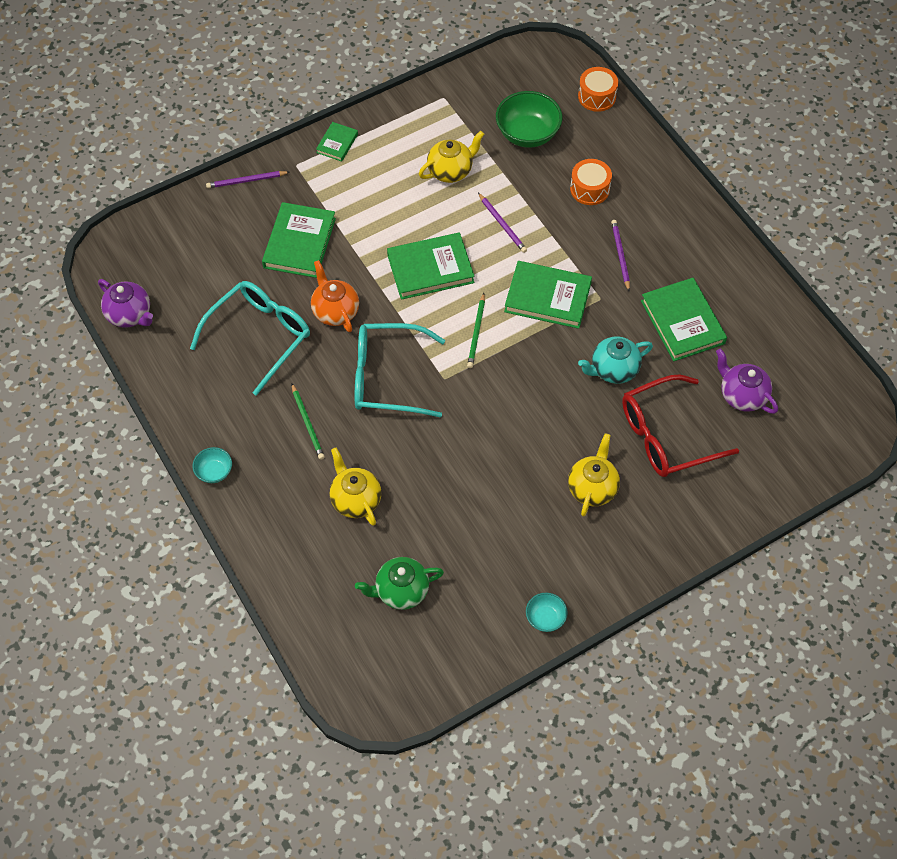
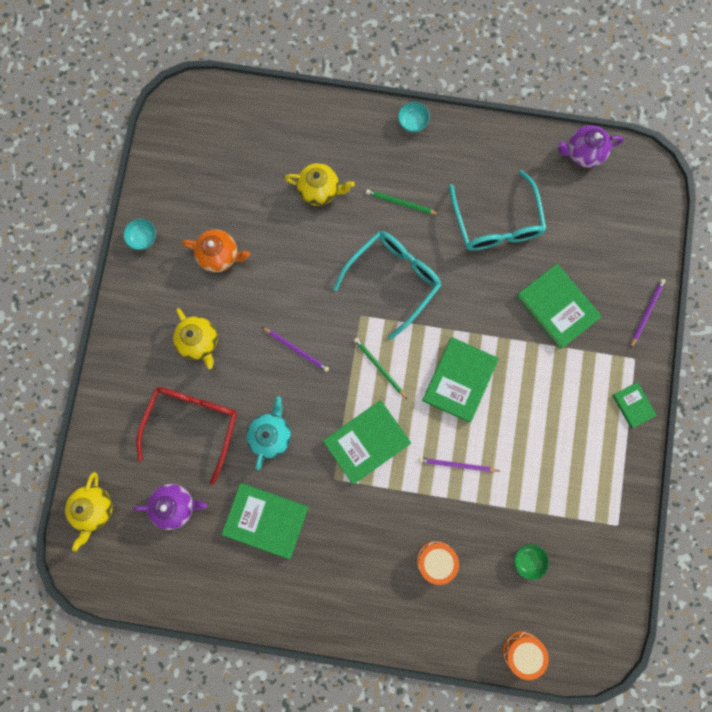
camera: 130 degrees right, 20 degrees up
(335, 311) = (476, 287): orange teapot -> orange teapot (219, 255)
(401, 591) = (235, 170): green teapot -> none
(450, 171) = (538, 469): yellow teapot -> yellow teapot (94, 508)
(527, 134) = (528, 560): green bowl -> green bowl, size x0.52
(620, 256) = (358, 527): purple pencil -> purple pencil (296, 349)

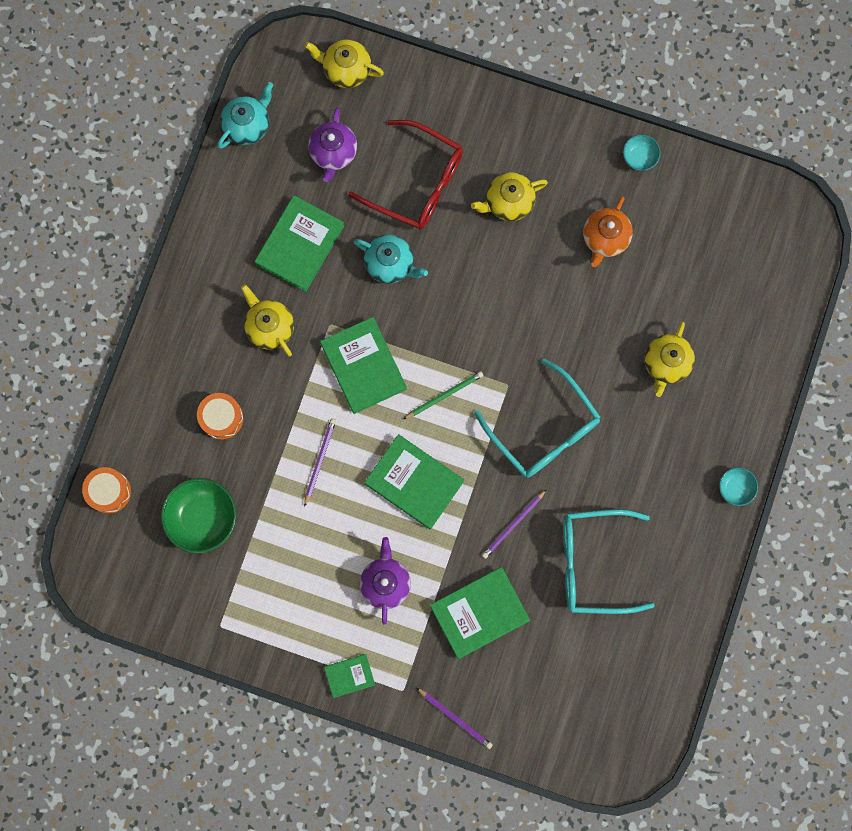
camera: 100 degrees right, 0 degrees up
(159, 591) = (247, 125): none -> turquoise teapot
(296, 349) = (481, 306): purple pencil -> purple pencil (513, 524)
(346, 533) = (269, 327): none -> yellow teapot
(401, 203) = (635, 455): green pencil -> none
(528, 560) = (202, 518): green bowl -> green bowl, size x1.92
(583, 153) = (665, 687): purple teapot -> purple teapot (385, 582)

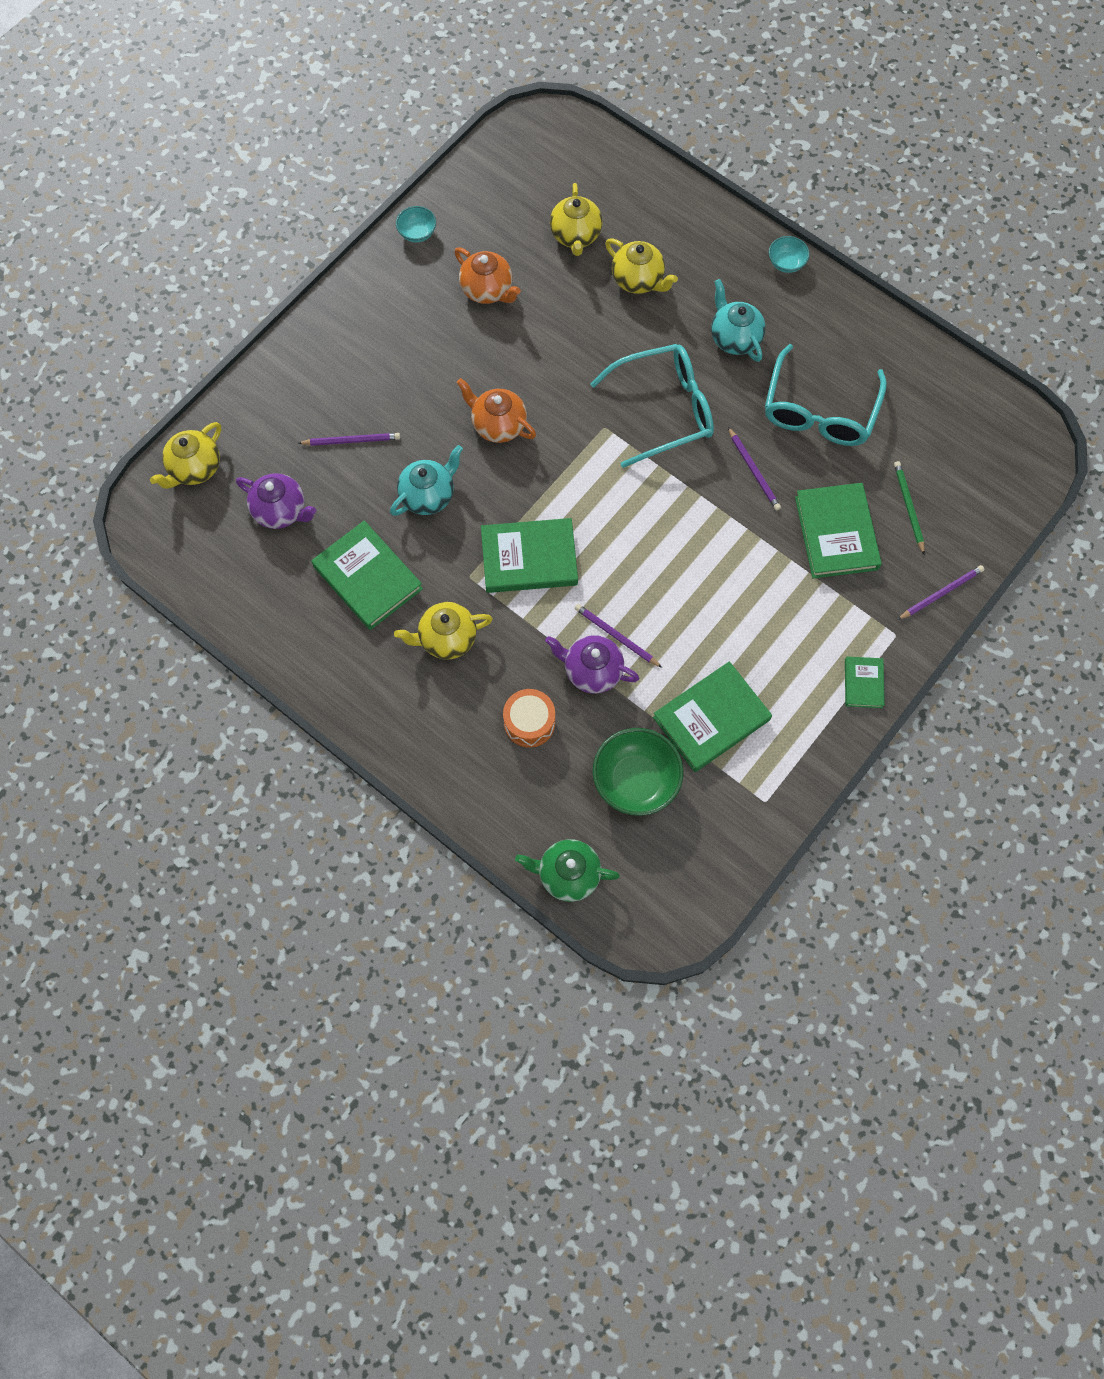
camera: 70 degrees left, 10 degrees down
(109, 491) = (567, 874): orange drum -> green teapot
(247, 125) = (208, 587): turquoise teapot -> turquoise teapot (734, 338)
(385, 582) = (773, 614): purple teapot -> purple teapot (592, 671)
(414, 482) = (674, 550): green book -> green book (711, 718)
(417, 182) = (351, 440): red glasses -> purple pencil
(444, 395) = (591, 490): green pencil -> green pencil (908, 507)
(477, 296) = (498, 425): none -> orange teapot
(508, 202) = (411, 363): yellow teapot -> yellow teapot (575, 236)

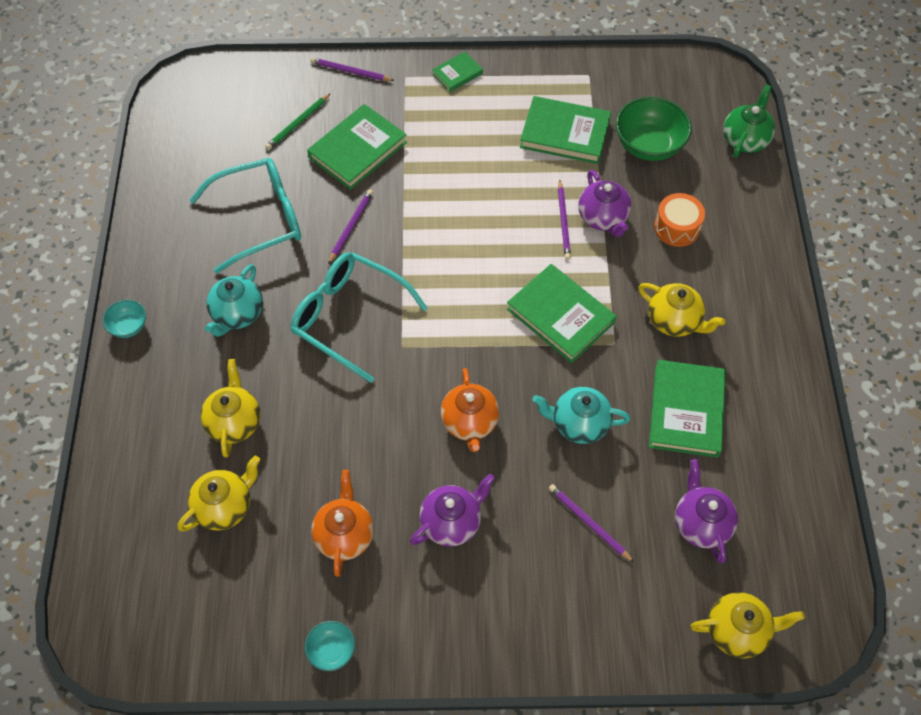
camera: 130 degrees left, 10 degrees down
(435, 358) = (452, 522): none -> purple teapot
(567, 874) = (745, 139): green teapot -> green teapot turned 120 degrees counterclockwise

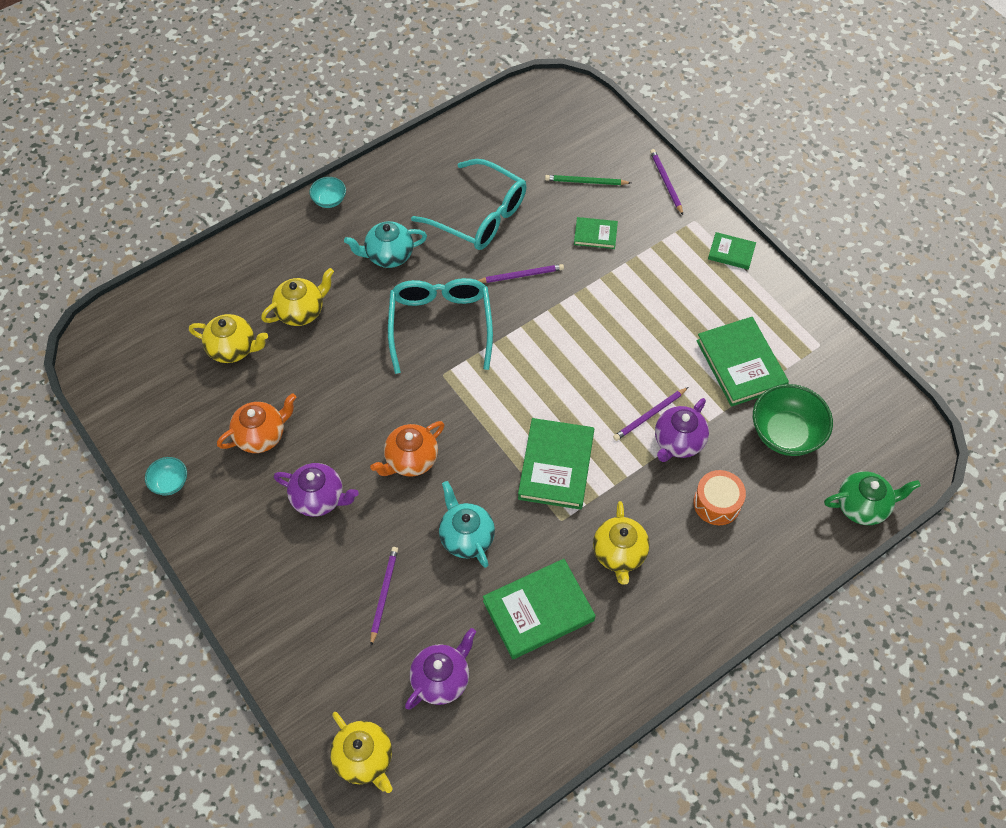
camera: 55 degrees right, 0 degrees up
(358, 150) = (595, 235): green book -> green book, size x0.53

